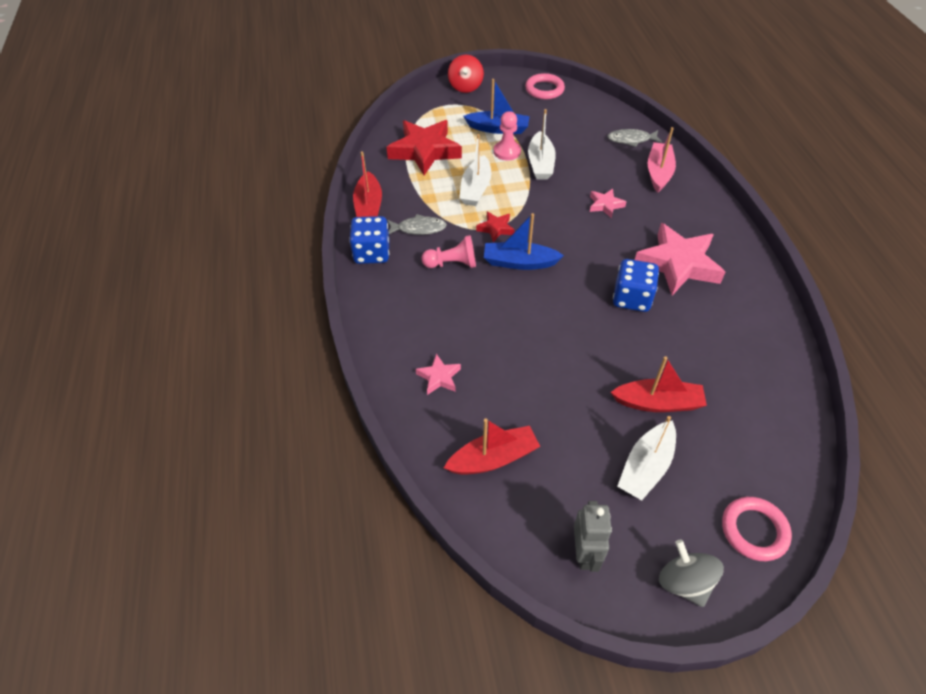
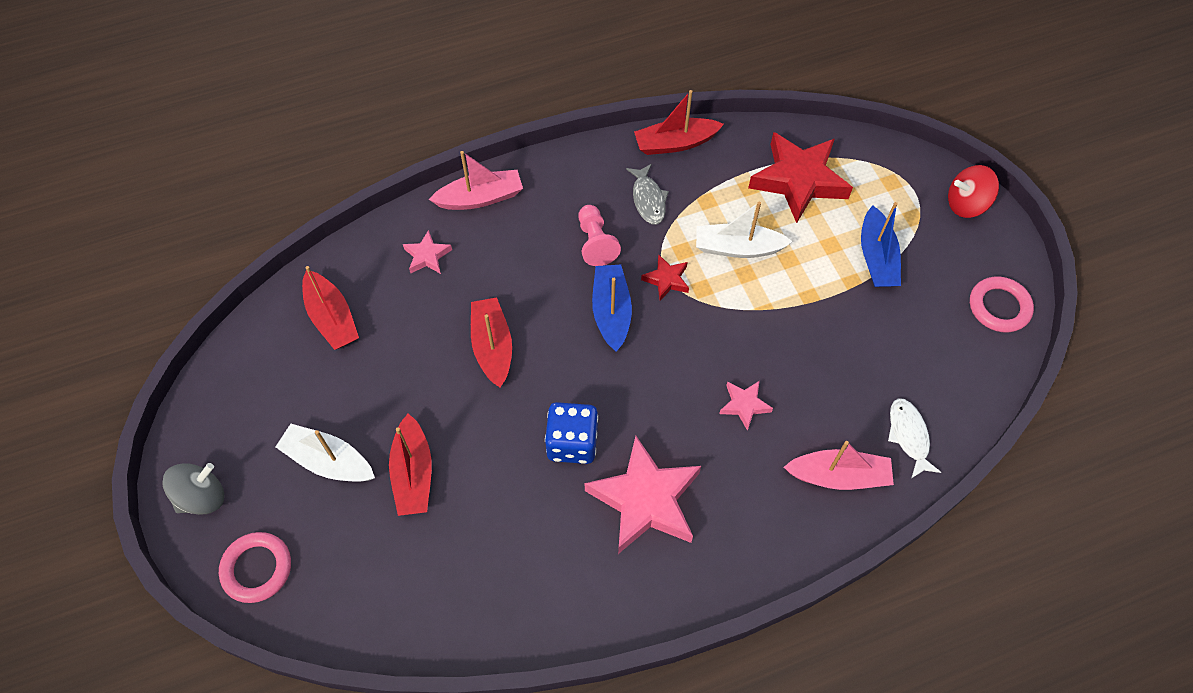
camera: 80 degrees right, 10 degrees up
(372, 253) = (597, 162): blue dice -> none
(385, 333) = (480, 198): none -> pink boat
(507, 152) = (827, 274): pink pawn -> none
(540, 163) = (813, 318): white boat -> none
(541, 339) = (492, 347): none -> red boat
(585, 553) = (232, 407): grey robot -> none
(631, 140) = (909, 436): grey fish -> white fish

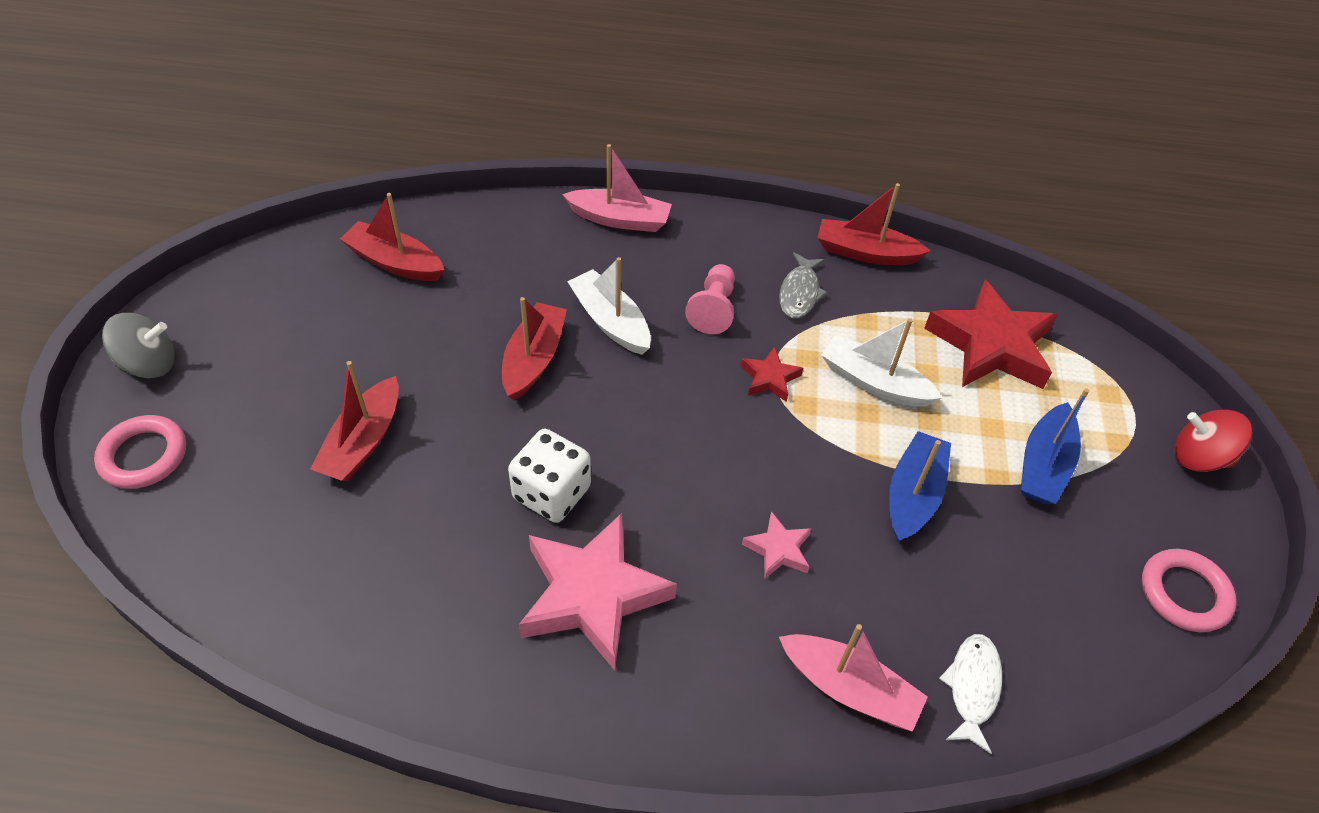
camera: 25 degrees right, 10 degrees down
(328, 461) = (290, 389): white boat -> white boat (610, 321)
(332, 318) = (395, 262): red boat -> red boat turned 120 degrees clockwise
(427, 256) = (528, 248): pink star -> none
(572, 443) = (552, 493): blue dice -> white dice
(611, 312) = (685, 382): blue boat -> blue boat (913, 495)

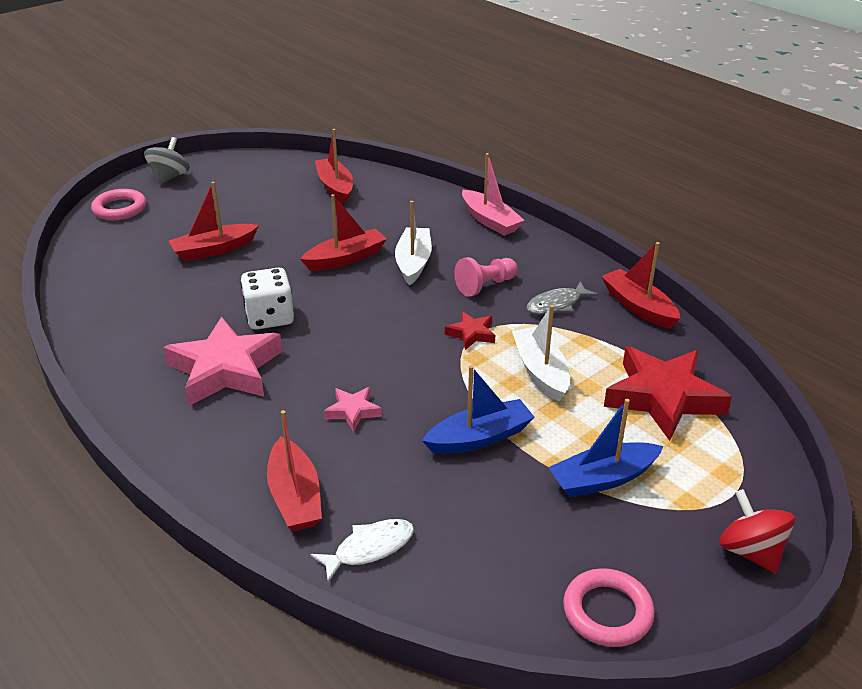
camera: 45 degrees right, 15 degrees down
(149, 364) = (170, 177): grey spinning top -> grey spinning top turned 105 degrees counterclockwise
(849, 688) = (295, 496): pink boat -> red boat

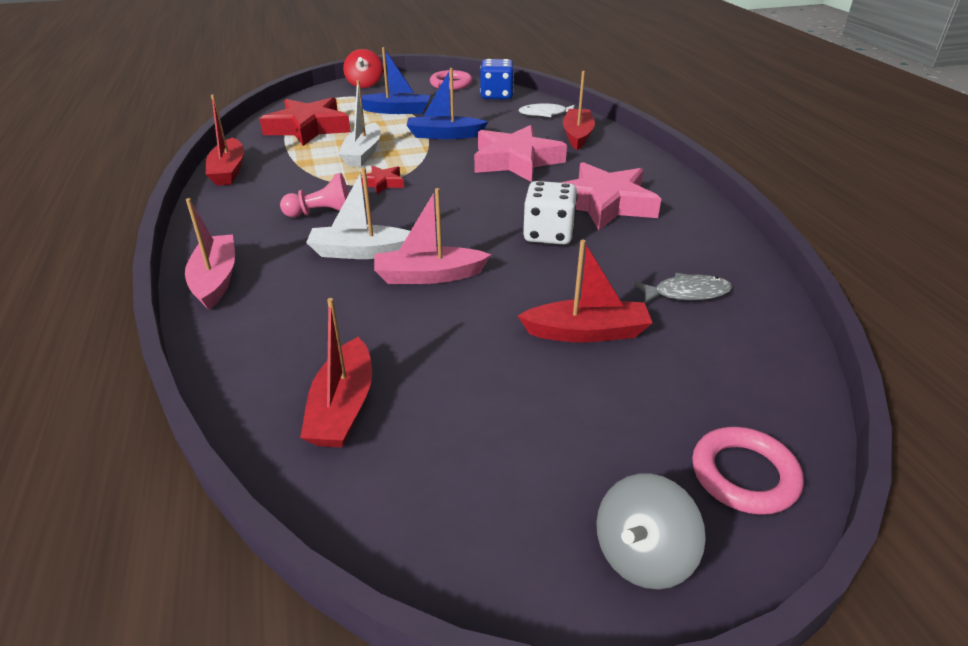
camera: 155 degrees left, 0 degrees up
(346, 258) = (428, 276): red boat -> pink boat
(353, 411) = (516, 161): pink star -> pink star, size x2.14
(413, 262) = (361, 252): white boat -> white boat turned 60 degrees clockwise
(489, 590) = (496, 96): none -> blue dice
(557, 304) = (286, 186): grey fish -> grey fish (686, 293)

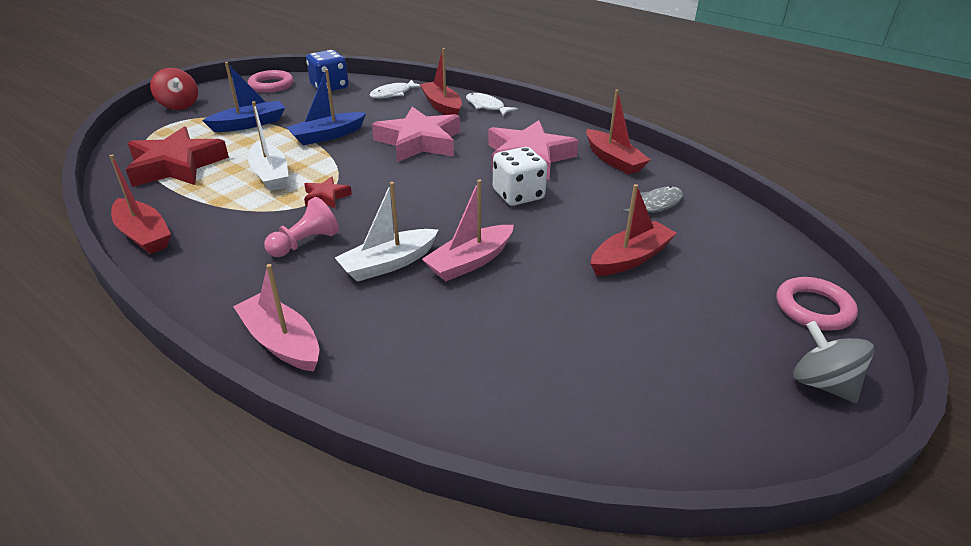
camera: 35 degrees left, 0 degrees up
(343, 407) = (538, 391): red boat -> red boat (613, 160)
(622, 146) = (486, 106): none -> white fish
(642, 555) = (822, 383): grey spinning top -> grey spinning top turned 135 degrees clockwise

